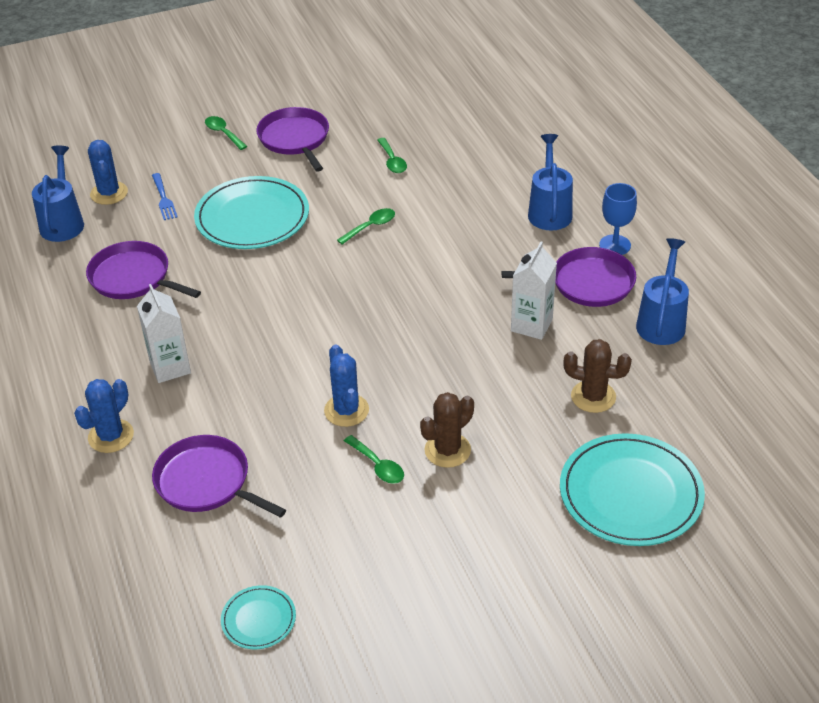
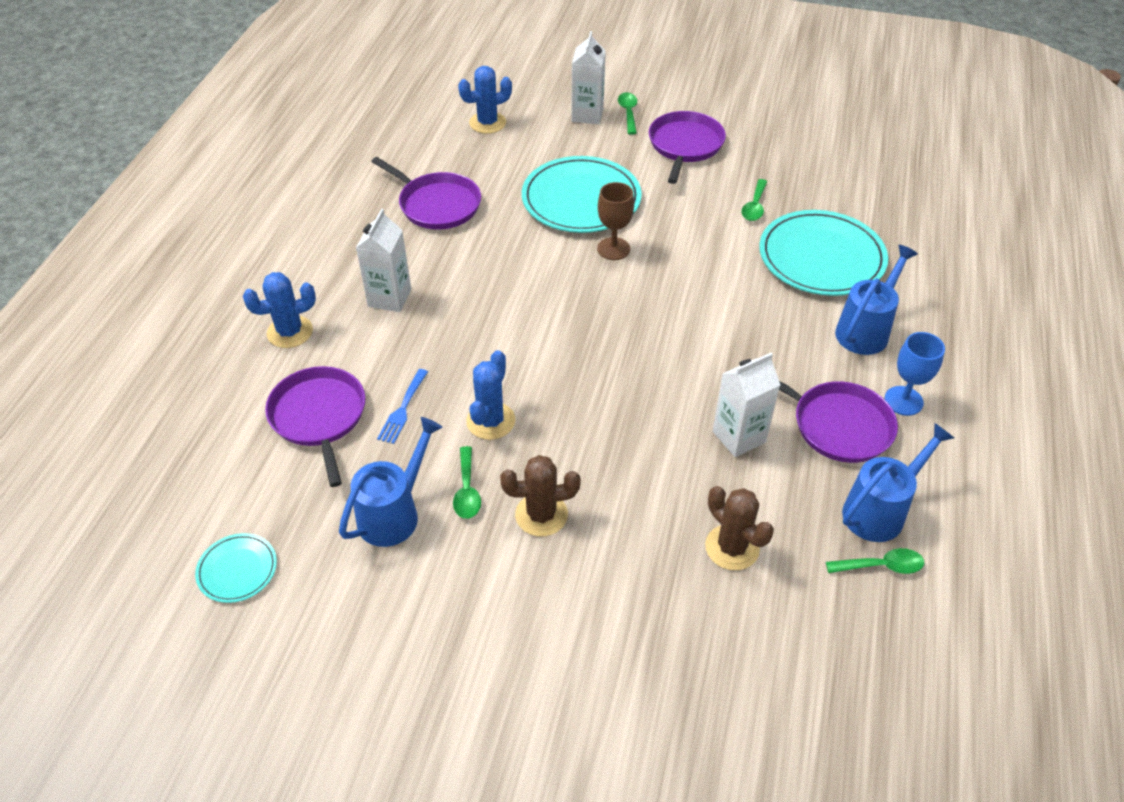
camera: 35 degrees right, 5 degrees up
(63, 222) = (430, 130): blue watering can -> blue watering can (395, 513)
(109, 193) = (487, 123): blue cactus -> blue cactus turned 45 degrees clockwise
(133, 278) = (437, 204): purple pan -> purple pan turned 150 degrees clockwise
(164, 199) = (525, 148): blue fork -> blue fork (403, 409)
(190, 149) = (587, 115): none -> white carton
(315, 242) = (613, 249): none -> brown goblet
(370, 227) = (676, 259): green spoon -> green spoon (881, 566)
(630, 494) = (674, 676): turquoise plate -> turquoise plate (821, 257)

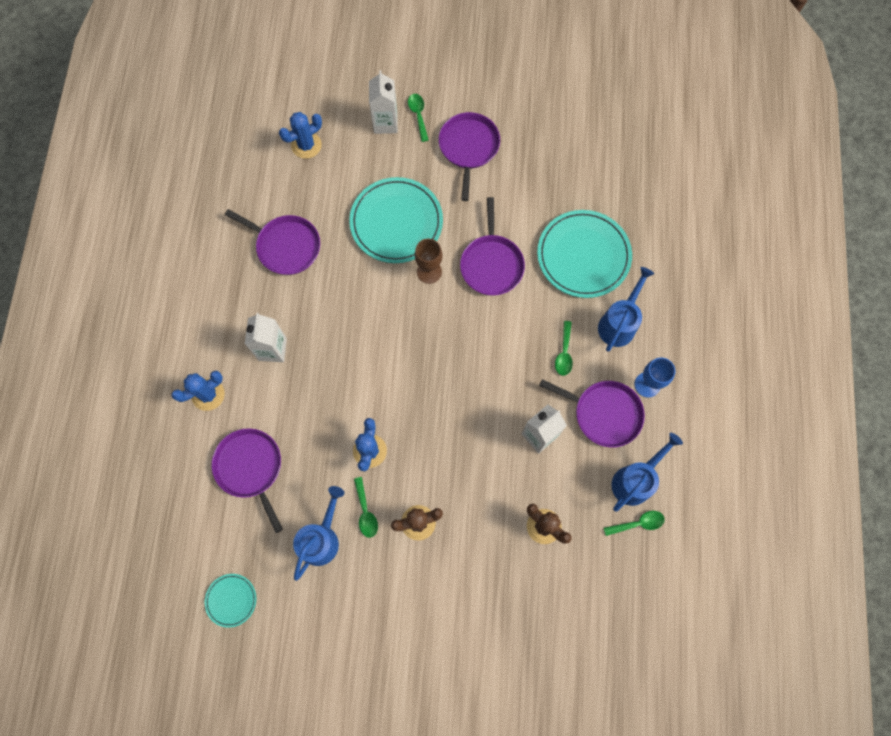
camera: 10 degrees left, 25 degrees up
(403, 409) = (307, 451): blue fork -> none
(697, 251) = (491, 264): none -> purple pan
(754, 206) = (529, 209): green spoon -> green spoon (564, 353)

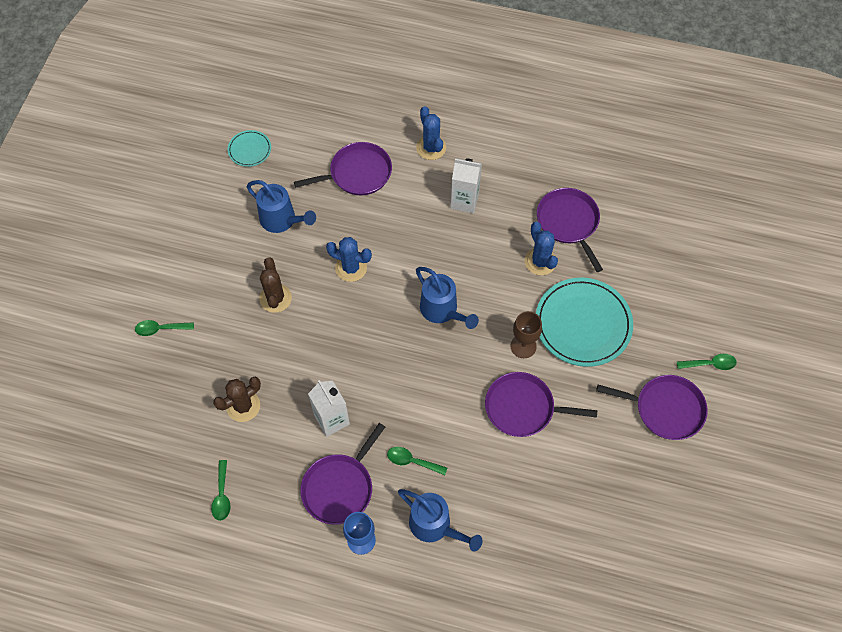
camera: 100 degrees right, 10 degrees down
(286, 246) = (568, 222): purple pan -> purple pan turned 120 degrees clockwise
(306, 145) = (680, 252): blue cactus -> blue cactus (540, 261)
(365, 512) = (296, 257): green spoon -> green spoon (160, 329)
(385, 123) = (702, 330): white carton -> none
(583, 255) = (520, 505): turquoise plate -> none
(635, 480) = (265, 503): blue watering can -> blue watering can (442, 311)

